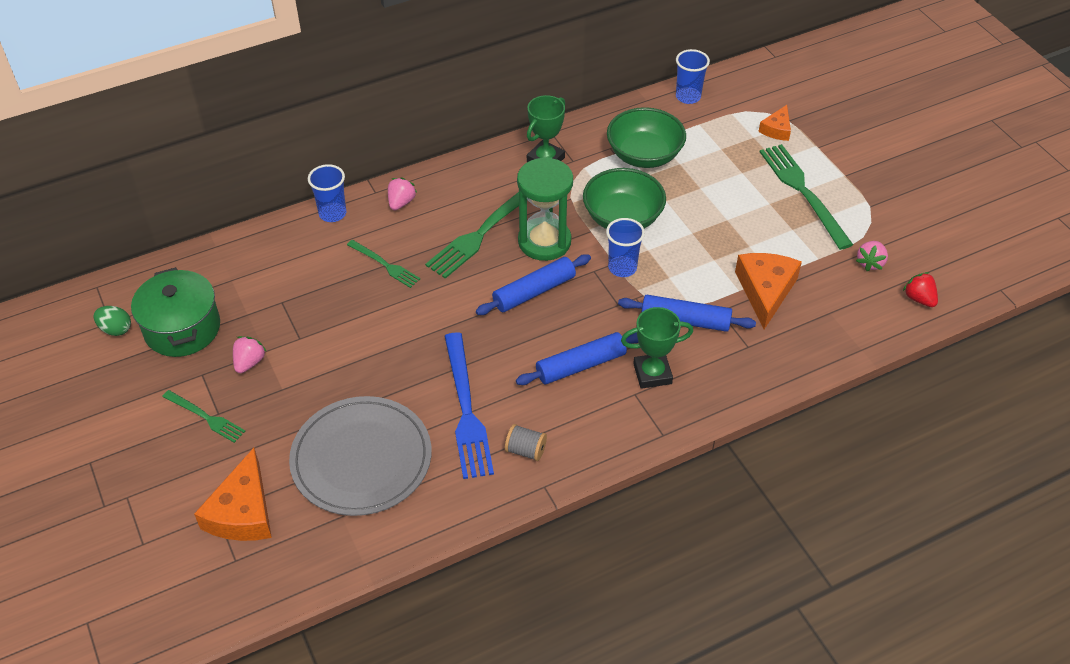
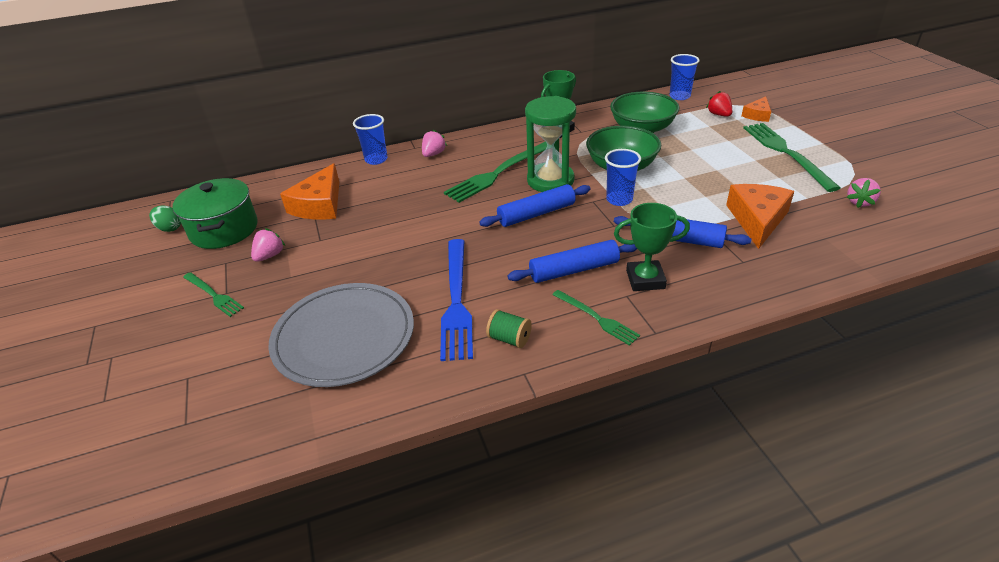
camera: 10 degrees right, 10 degrees down
(243, 511) = (212, 377): orange cheese -> orange cheese (319, 205)
(385, 265) = (409, 192): green fork -> green fork (596, 318)
(526, 450) = (509, 339): grey spool -> green spool
(919, 299) = (917, 230): red strawberry -> red strawberry (719, 114)

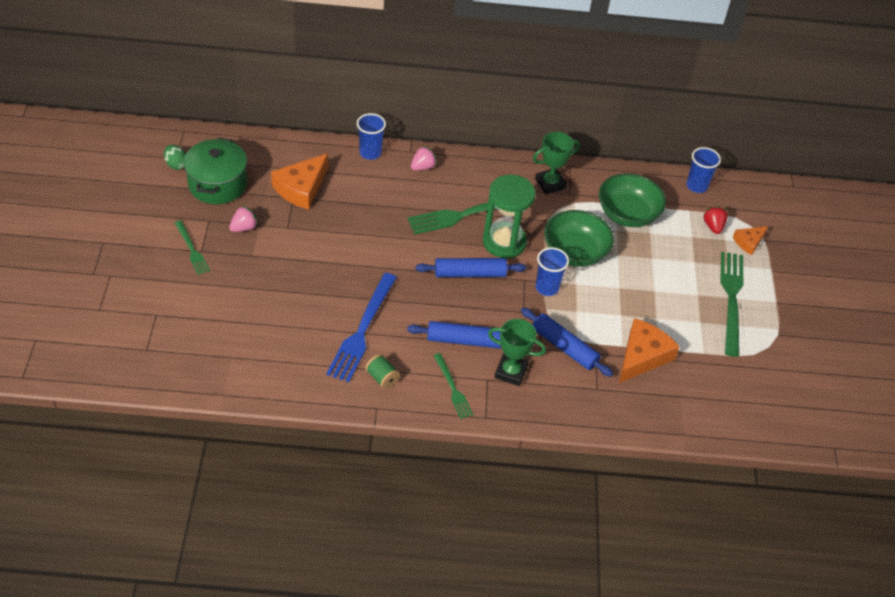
camera: 15 degrees right, 10 degrees up
(344, 337) = (270, 327): grey plate -> none
(860, 202) = (742, 376): pink strawberry -> none

